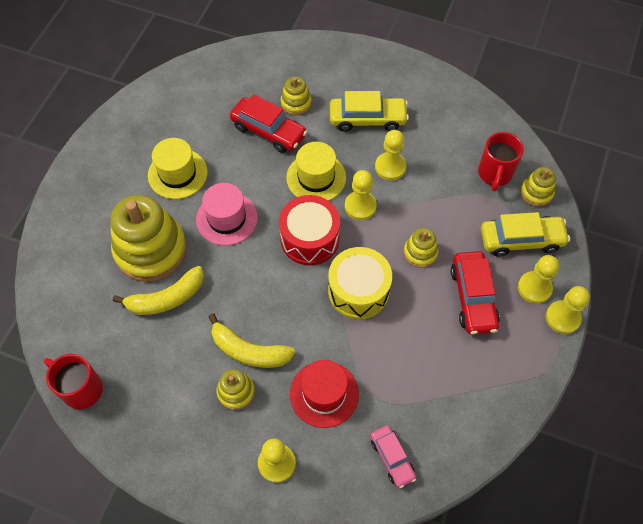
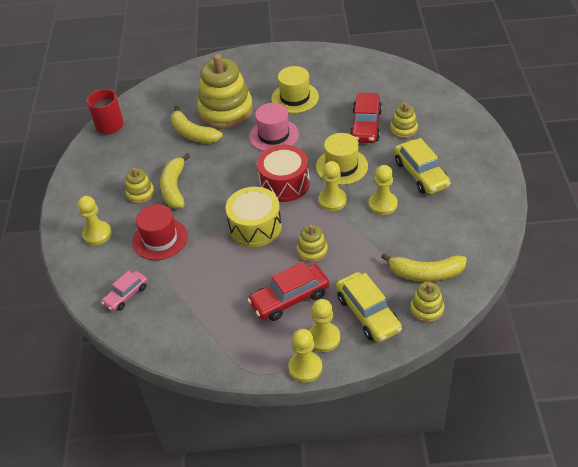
camera: 70 degrees right, 15 degrees down
(494, 174) = (426, 273): red mug -> yellow banana

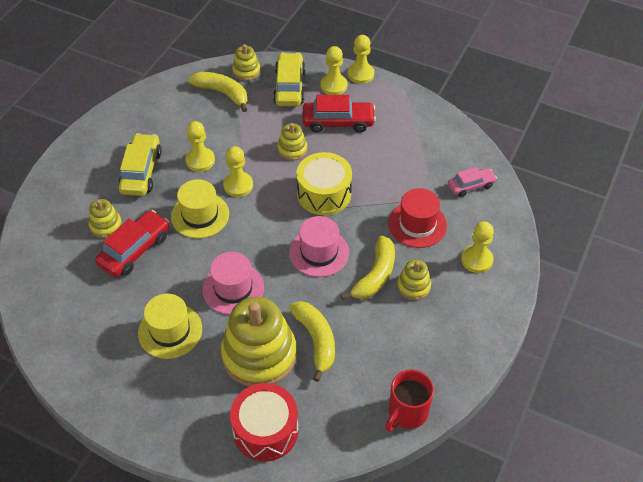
camera: 155 degrees left, 5 degrees up
(228, 183) = (319, 252): none -> pink hat
(284, 183) = (266, 224): red drum -> red drum (265, 430)

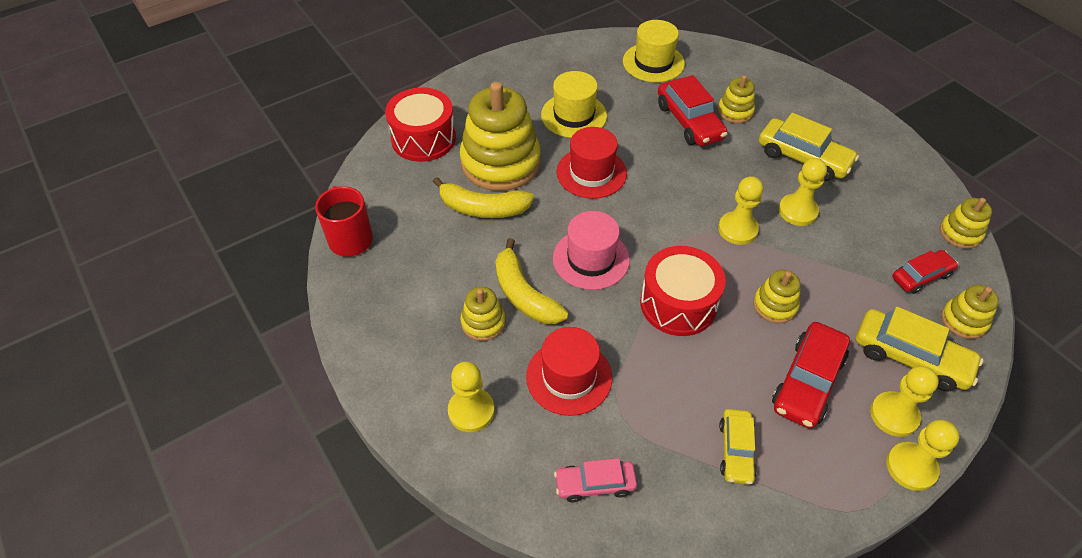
camera: 120 degrees right, 0 degrees up
(172, 83) = (960, 233): none -> yellow stacking toy
(200, 215) = (708, 182): yellow hat -> yellow hat (653, 62)
(222, 93) = (921, 276): yellow banana -> red car
(233, 288) = (591, 173): pink hat -> red hat
(324, 194) = (678, 304): yellow drum -> red drum
(404, 138) = (736, 450): none -> yellow car
(471, 186) = (595, 484): pink car -> pink car turned 75 degrees clockwise

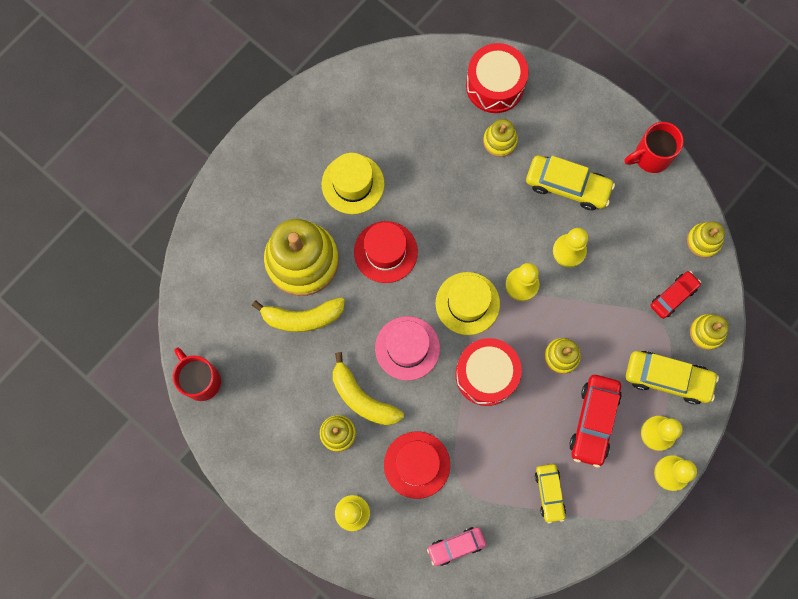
camera: 15 degrees left, 25 degrees up
(423, 138) = (223, 249): red drum -> red drum (495, 85)
(653, 62) = (412, 91): yellow hat -> yellow hat (467, 303)
(689, 121) = (460, 165): red car -> none
(899, 152) = (650, 157): none -> red mug

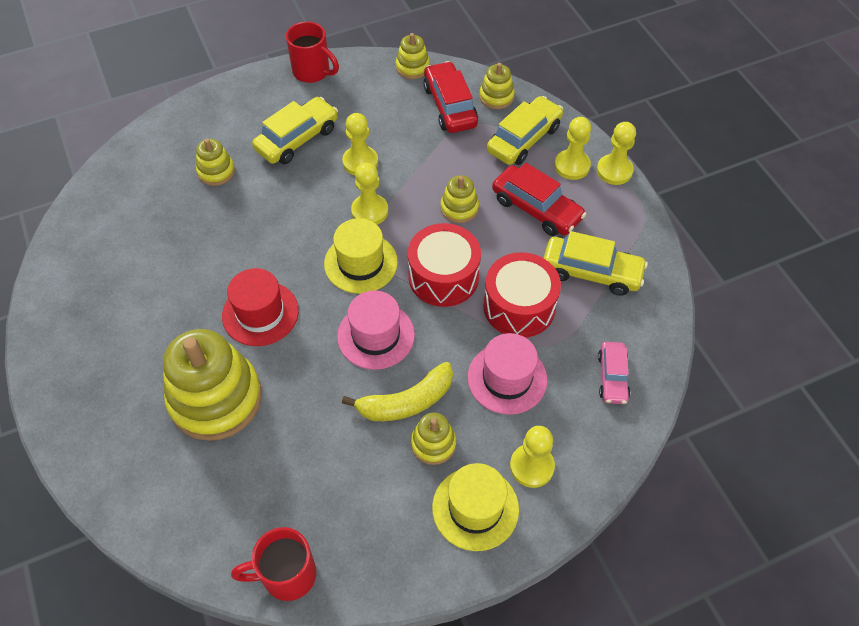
camera: 65 degrees left, 20 degrees down
(302, 317) = (280, 425): yellow banana -> none
(353, 184) = (166, 313): yellow hat -> yellow hat (475, 508)
(417, 464) = (507, 378): red hat -> pink hat
(495, 85) = (159, 154): red drum -> red drum (519, 306)
(549, 493) = (591, 272): yellow car -> yellow car, size x1.59
(650, 157) = (312, 72): red mug -> red mug turned 60 degrees counterclockwise
(673, 296) = (450, 106): red car -> red car, size x1.59

